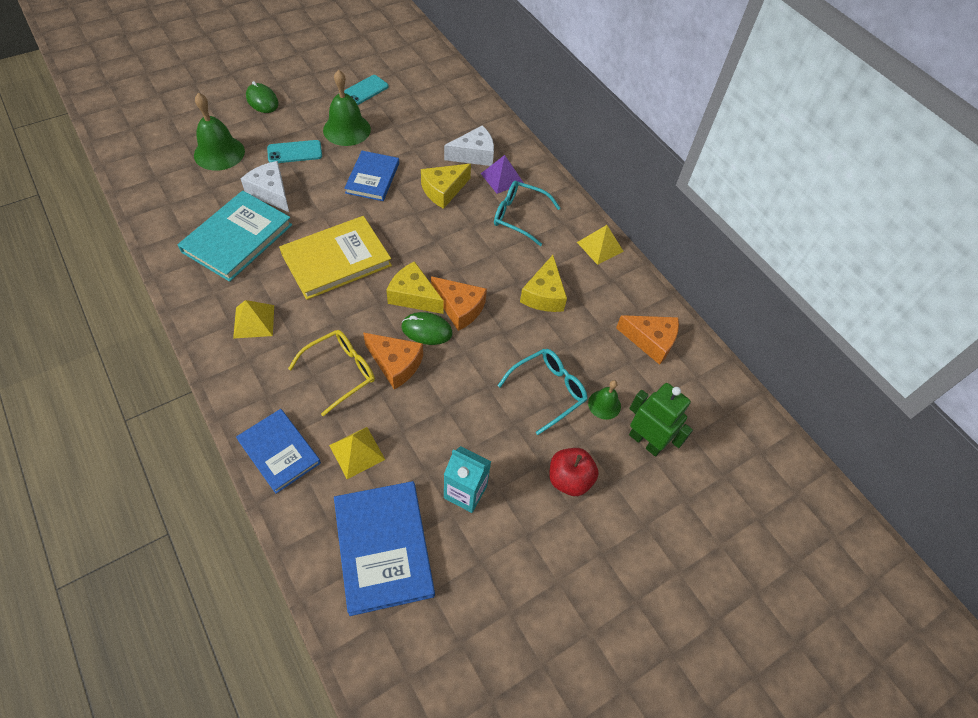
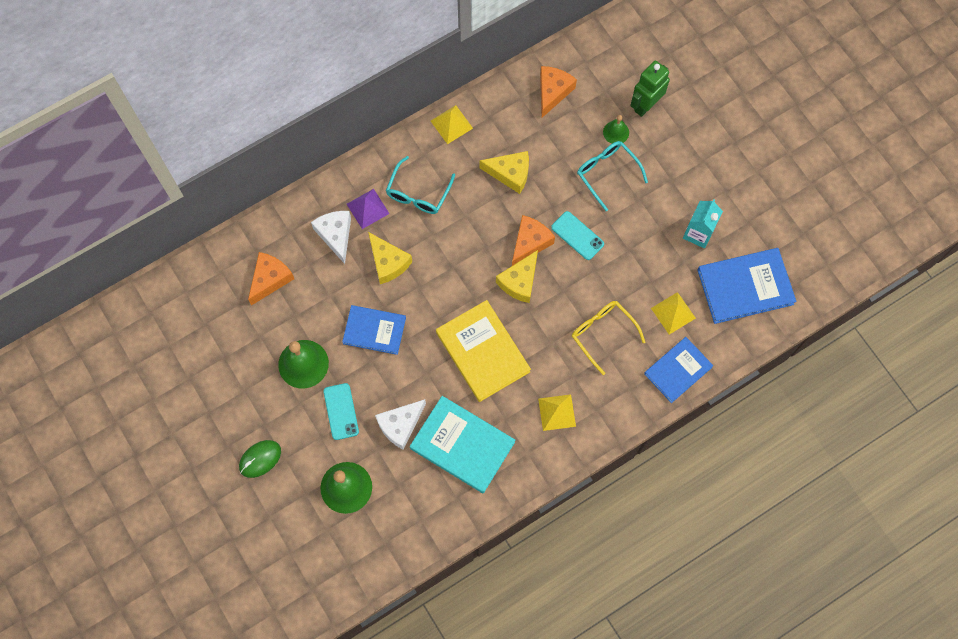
camera: 85 degrees left, 15 degrees up
(363, 91) = (239, 353): turquoise phone -> turquoise phone (577, 236)
(395, 364) = (591, 291): orange cheese -> orange cheese (270, 279)
(427, 330) = (555, 268): green mouse -> none
(569, 479) = (681, 161): red apple -> none

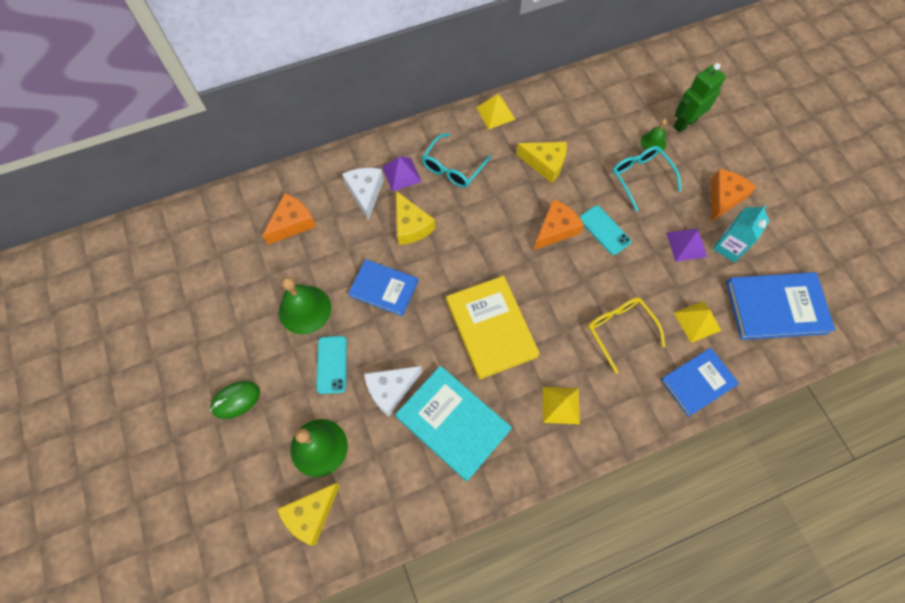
camera: 10 degrees right, 5 degrees down
(519, 281) = (540, 264): yellow cheese -> yellow cheese (311, 514)
(552, 92) = (596, 100): orange cheese -> orange cheese (724, 198)
(657, 237) = (686, 244): none -> purple pyramid

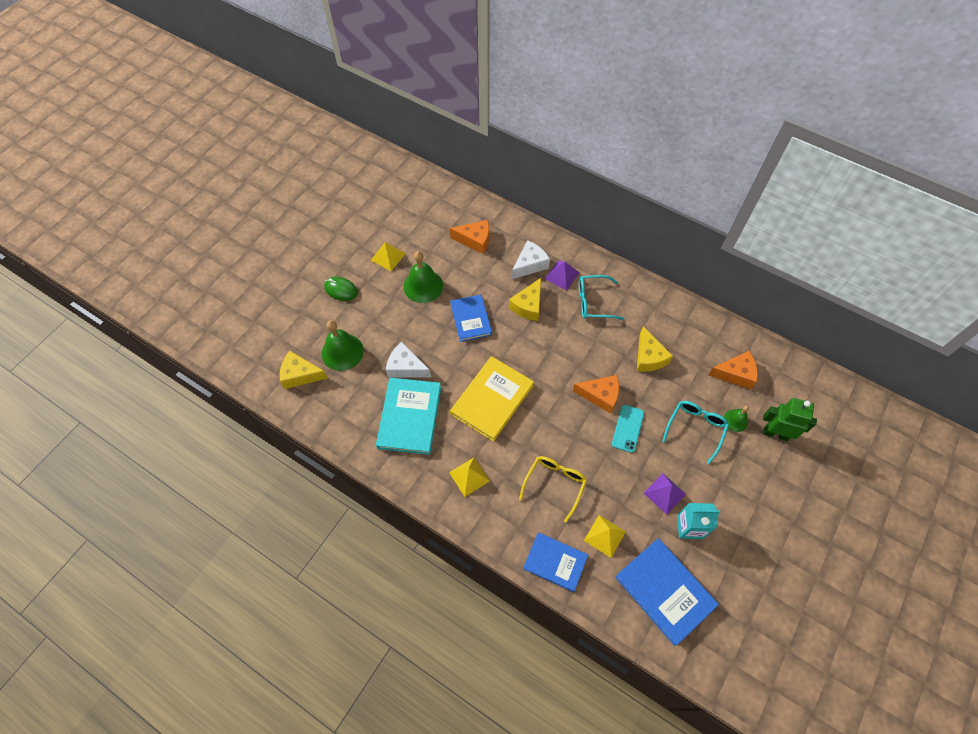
camera: 55 degrees right, 5 degrees down
(332, 364) = (398, 324): turquoise phone -> none
(495, 113) = (662, 300): yellow pyramid -> yellow pyramid (388, 257)
(724, 198) = (731, 500): orange cheese -> orange cheese (735, 374)

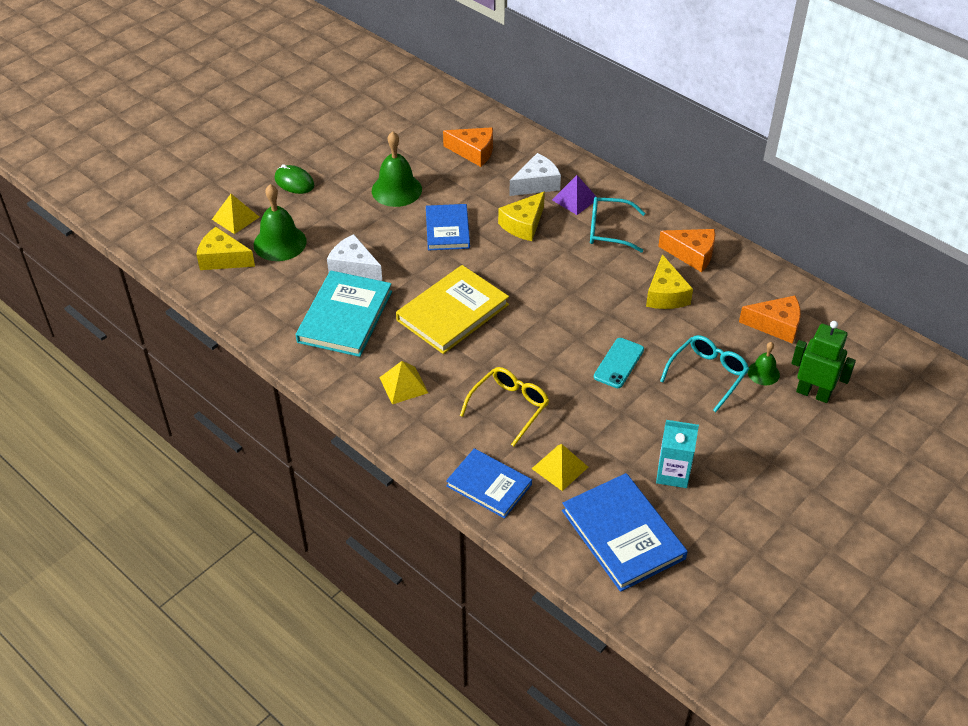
camera: 10 degrees right, 15 degrees down
(388, 257) = (361, 156): yellow pyramid -> yellow pyramid (235, 218)
(600, 395) = (592, 325): orange cheese -> orange cheese (692, 254)
(664, 493) = (649, 435): purple pyramid -> none

